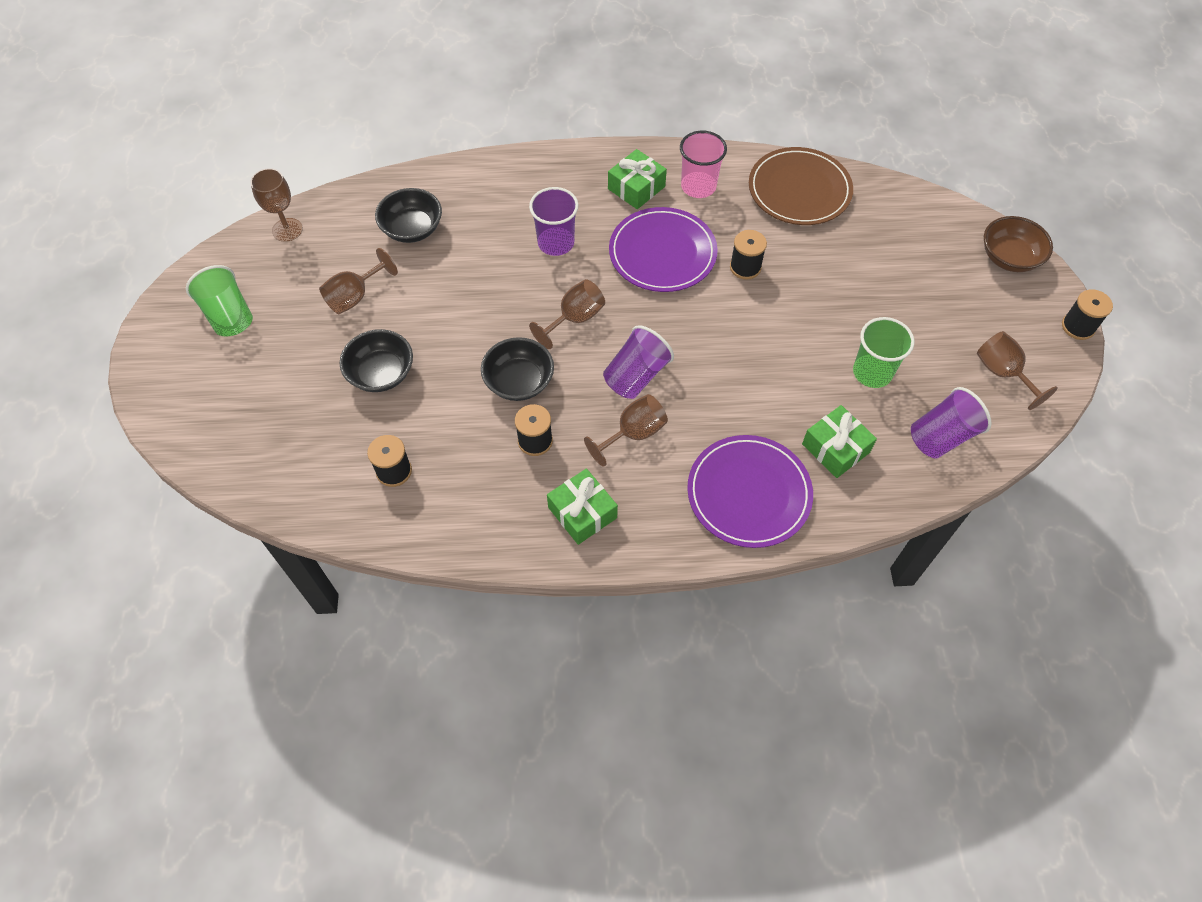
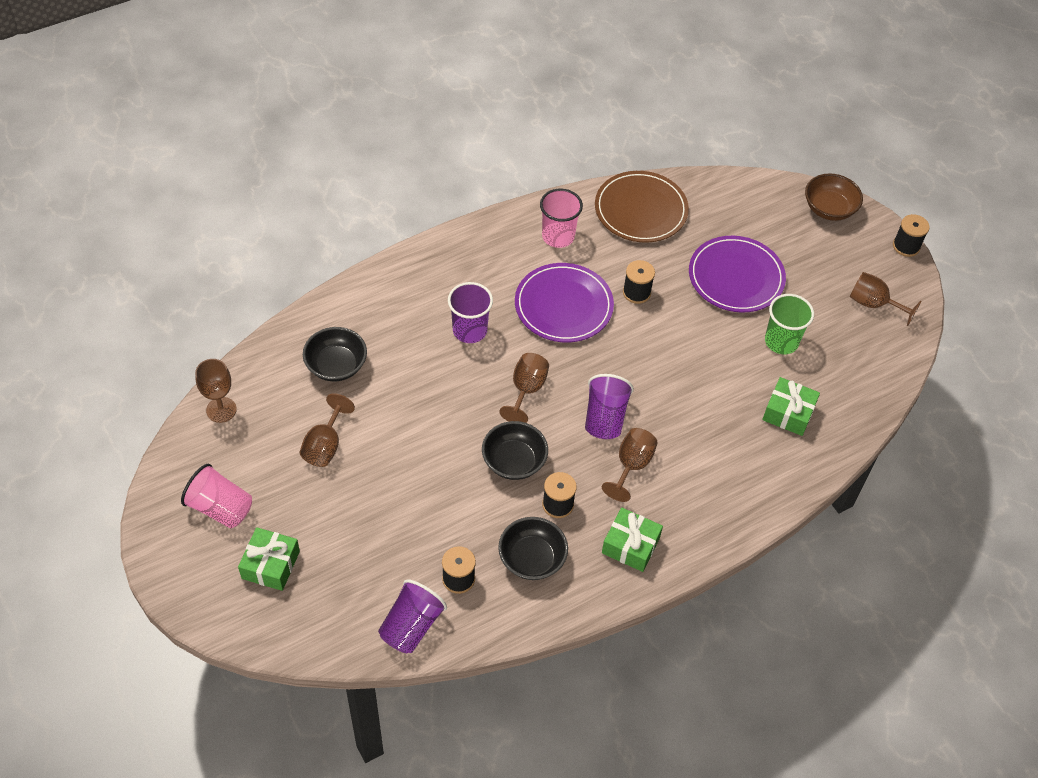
camera: 30 degrees left, 5 degrees down
(229, 315) = (220, 508): green cup -> pink cup
(381, 373) = (393, 502): black bowl -> black bowl (532, 559)
(636, 188) = (507, 256): green gift -> green gift (270, 565)
(749, 493) = (746, 475): purple plate -> purple plate (736, 277)
(941, 436) = (858, 371): purple cup -> purple cup (411, 626)

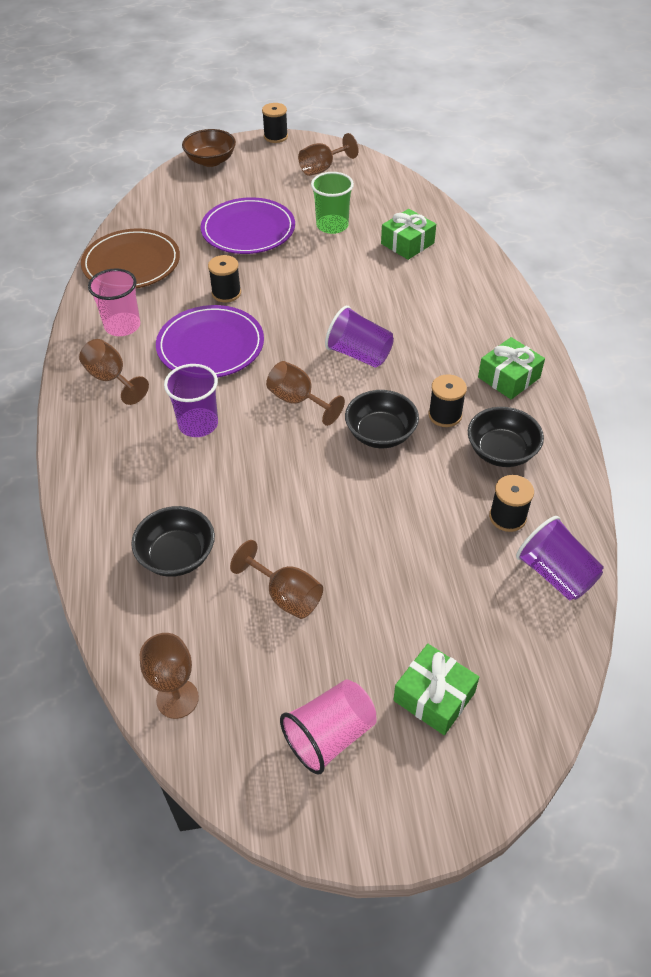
camera: 65 degrees left, 5 degrees down
(631, 466) = (421, 352): brown goblet -> brown goblet (111, 379)

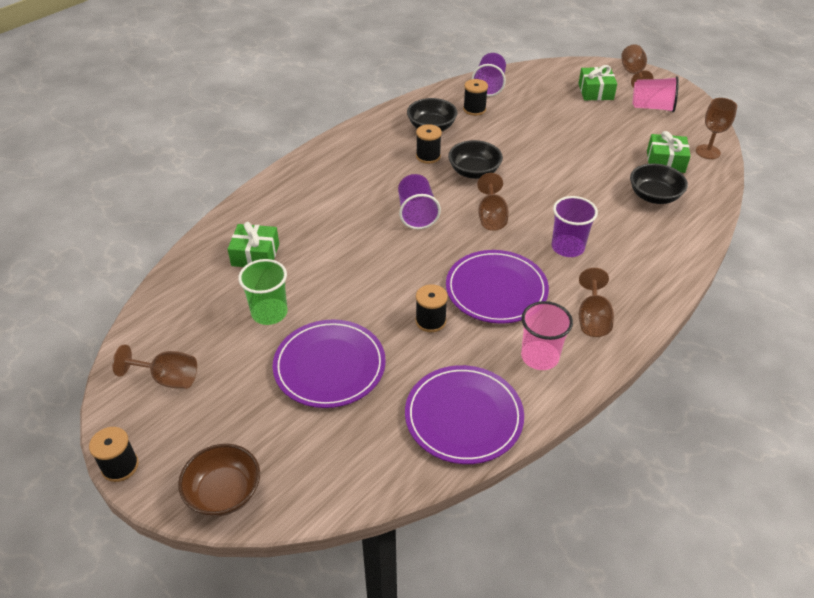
camera: 130 degrees left, 5 degrees down
(131, 263) = (463, 416): brown plate -> purple plate
(285, 595) = (616, 150): brown goblet -> brown goblet (633, 74)
(509, 377) = (365, 147): green gift -> green gift (665, 161)

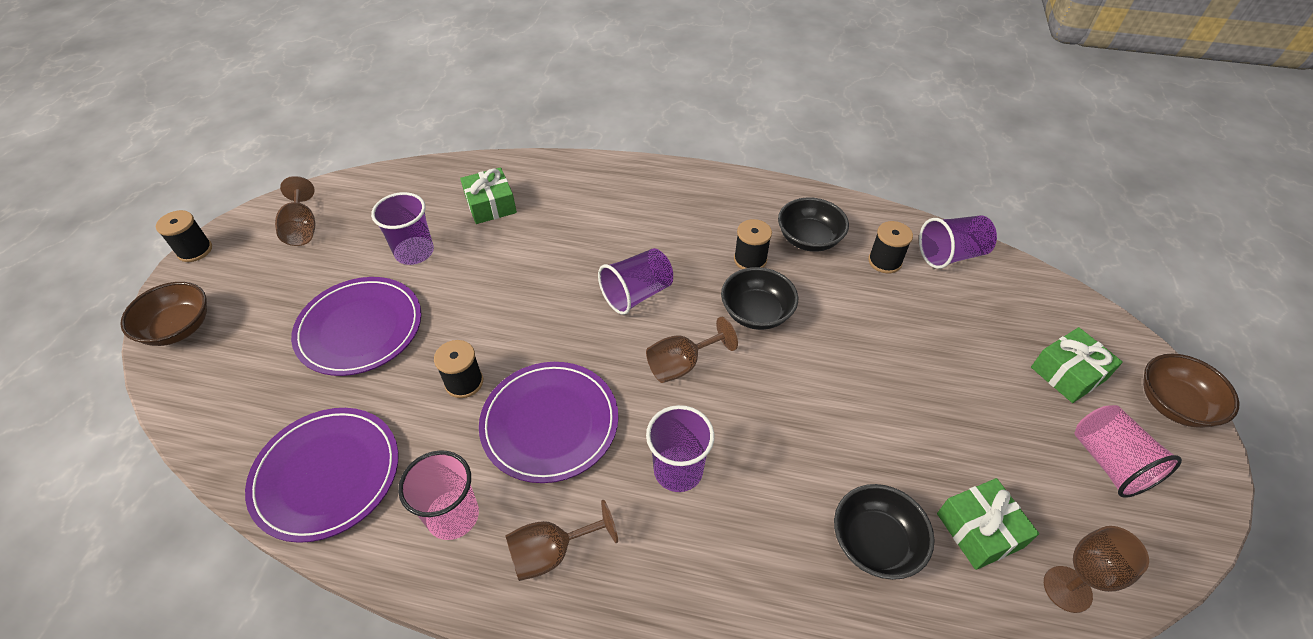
camera: 60 degrees right, 5 degrees up
(269, 313) = (414, 252): green cup -> purple cup
(633, 74) = (1173, 404): brown goblet -> brown bowl

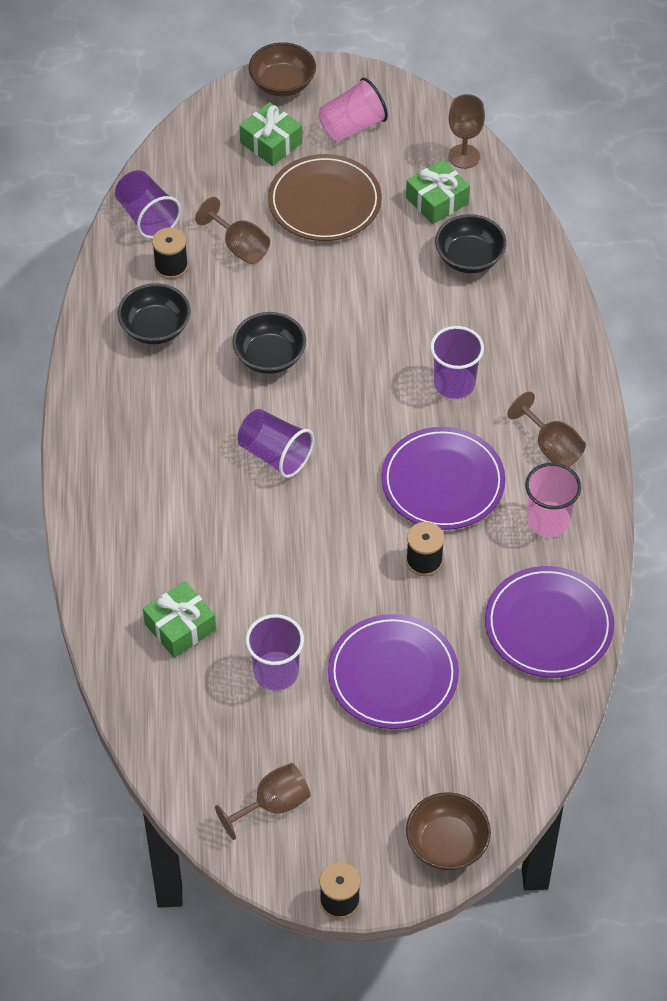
camera: 105 degrees left, 5 degrees up
(682, 365) = (349, 402): brown goblet -> brown goblet (239, 246)
(750, 259) = (199, 372): black spool -> none
(974, 405) = (324, 202): none -> brown plate

